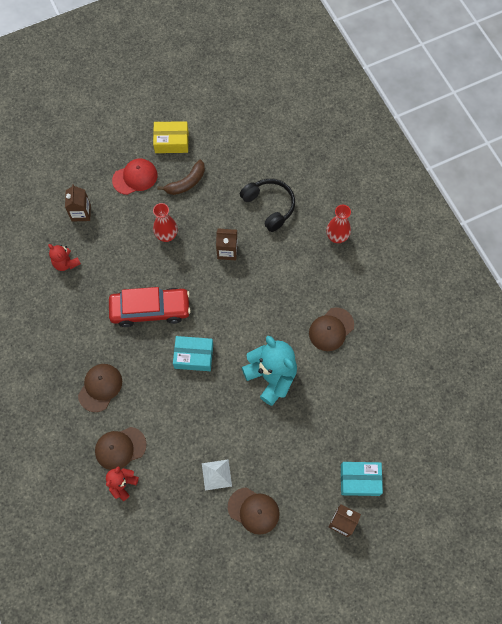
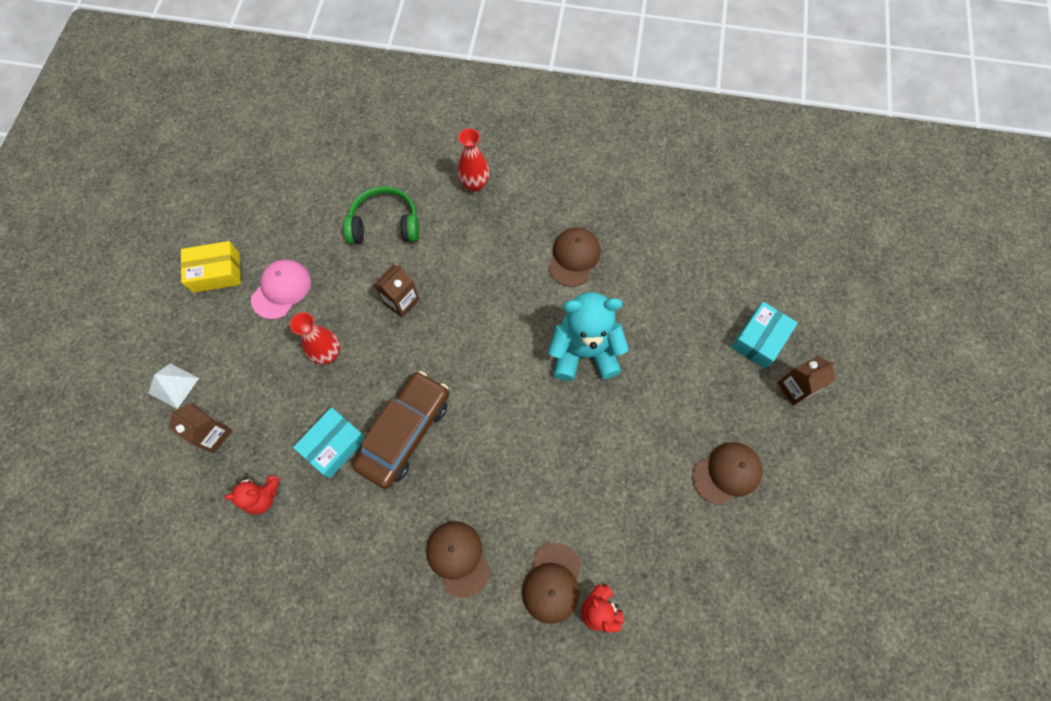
camera: 55 degrees left, 0 degrees up
(135, 177) = (224, 341): red cap -> none
(150, 310) = (405, 432): red car -> brown car
(171, 141) = (216, 272): yellow box -> yellow box turned 45 degrees clockwise
(186, 182) = (281, 289): brown banana -> pink cap
(193, 356) = (499, 420): turquoise box -> turquoise box (334, 445)
(216, 474) = (659, 487): white pyramid -> white pyramid (173, 385)
(269, 206) = (385, 224): black headphones -> green headphones
(331, 329) = (574, 257): brown cap -> brown cap turned 150 degrees counterclockwise

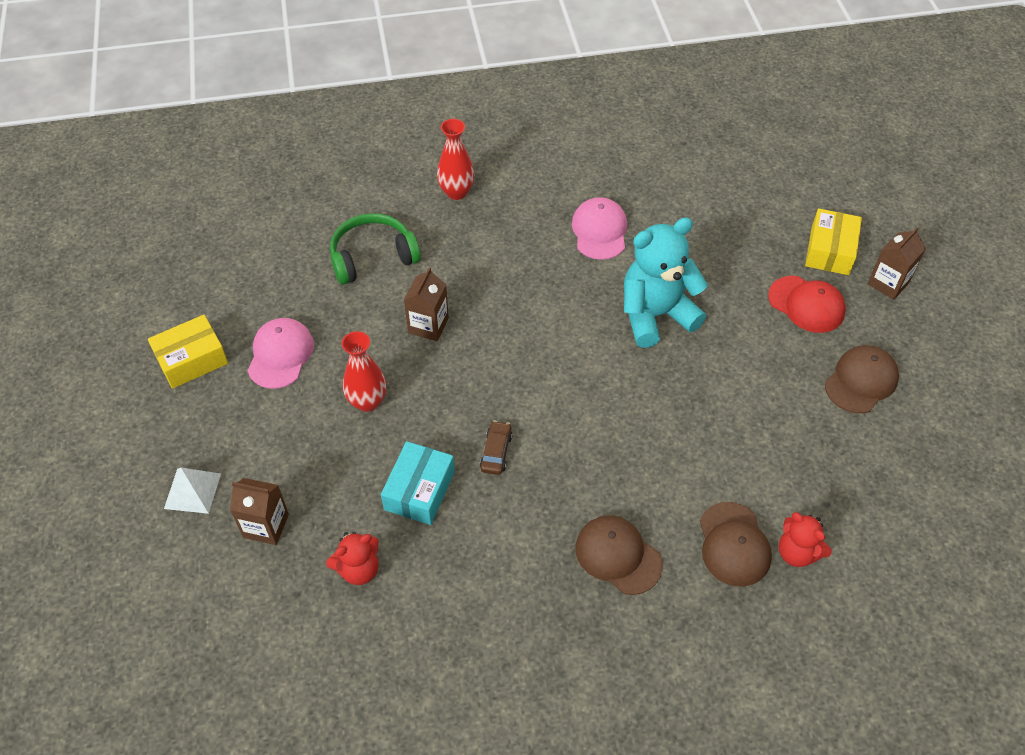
camera: 20 degrees left, 15 degrees down
(405, 432) = (496, 452): brown car -> brown car, size x0.41
(574, 257) = (599, 231): brown cap -> pink cap
(715, 384) = (806, 304): none -> red cap
(759, 339) = (830, 251): turquoise box -> yellow box

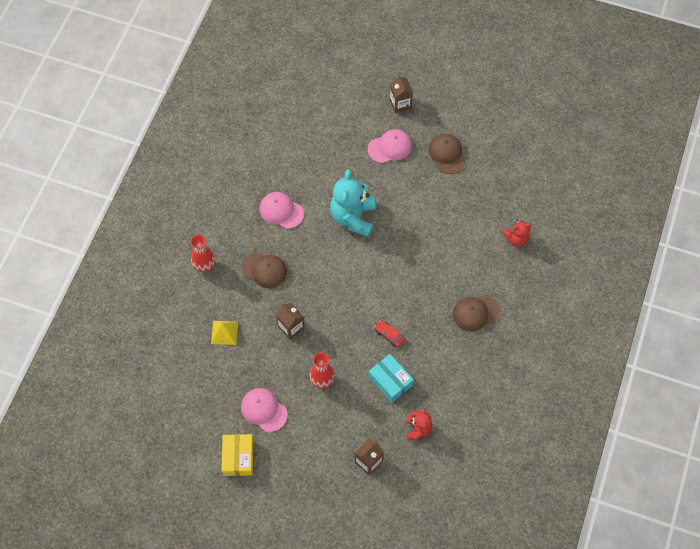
camera: 60 degrees left, 10 degrees up
(192, 491) = (326, 489): white pyramid -> none
(373, 257) = (224, 332): green headphones -> yellow pyramid
(496, 452) = (389, 335): brown car -> red car
(734, 544) = (497, 262): brown cap -> brown cap (264, 270)
(806, 304) = (390, 147): red cap -> pink cap
(830, 251) = (364, 115): yellow box -> none

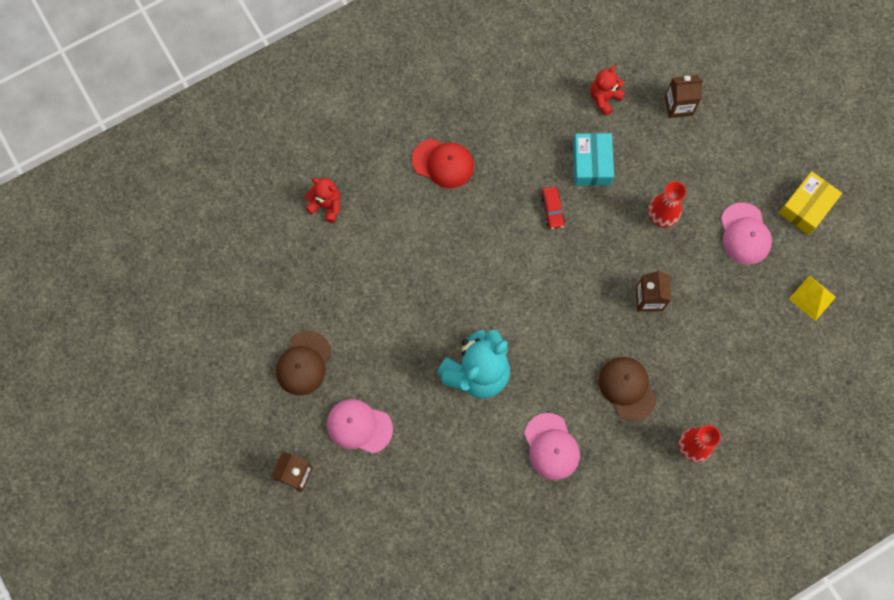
camera: 140 degrees left, 10 degrees up
(224, 332) = (725, 349): yellow pyramid -> yellow pyramid (812, 298)
(475, 313) = (443, 163): brown cap -> red cap

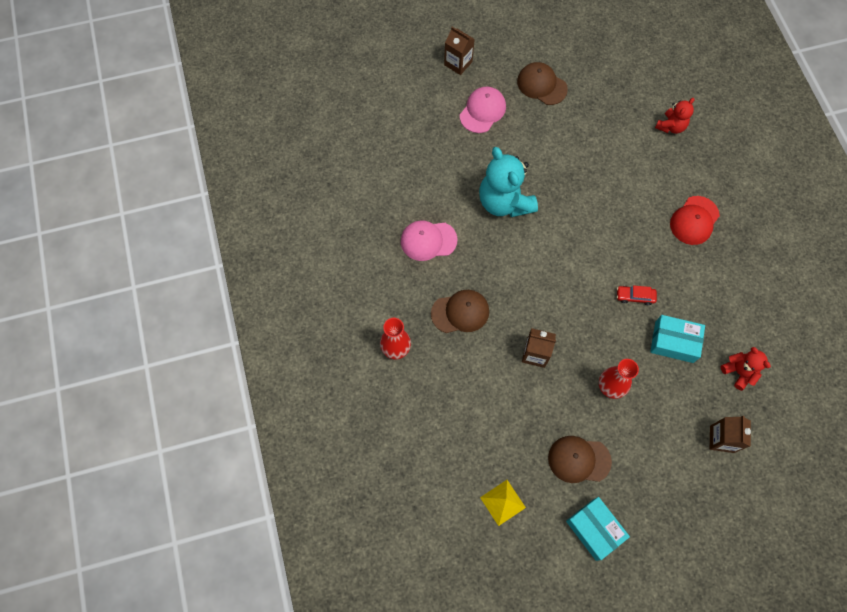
camera: 105 degrees right, 5 degrees down
(745, 234) = (579, 459): pink cap -> brown cap
(806, 207) = (594, 529): yellow box -> turquoise box

